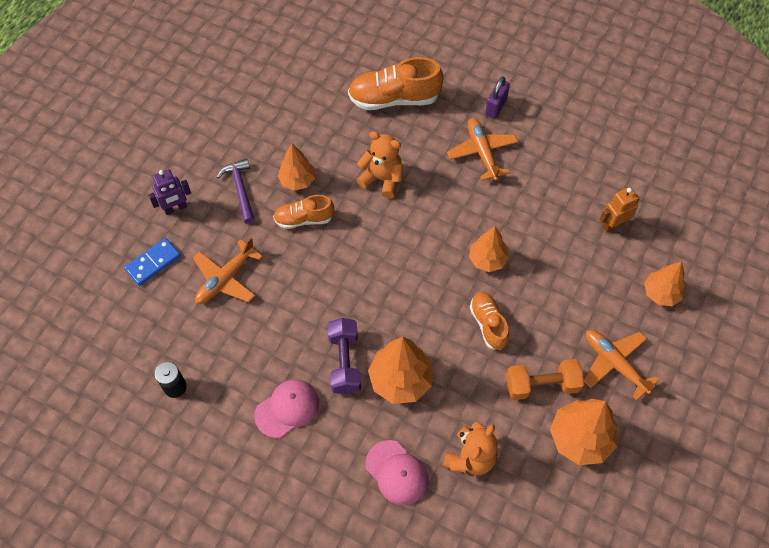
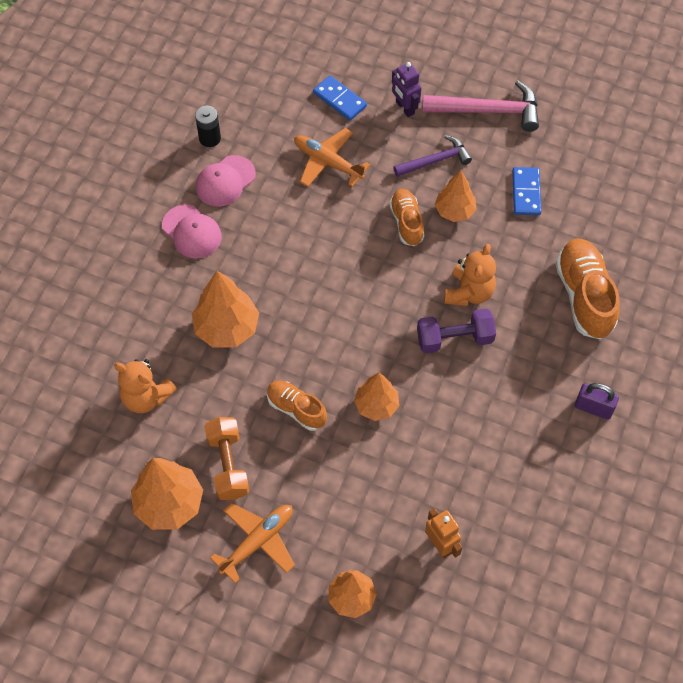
camera: 85 degrees right, 0 degrees up
(193, 143) = (487, 111): none -> pink hammer
(287, 125) = (526, 193): none -> blue domino
(345, 362) = (244, 276): purple dumbbell -> purple dumbbell (454, 339)
(397, 472) = (129, 332): pink cap -> pink cap (225, 181)
(482, 152) = (523, 394): orange plane -> none
(488, 324) = (296, 409): orange shoe -> orange shoe turned 120 degrees counterclockwise

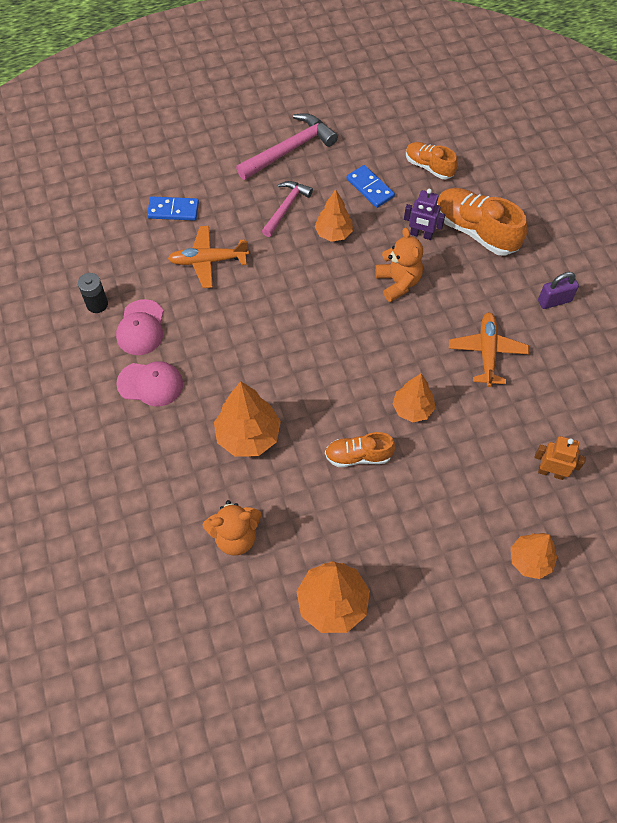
camera: 40 degrees left, 0 degrees up
(228, 465) = (348, 537): orange dumbbell -> none
(258, 541) = (425, 576): orange plane -> orange plane (487, 352)
(404, 108) = (228, 185): purple robot -> purple robot (421, 235)
(406, 222) = (307, 264): orange shoe -> orange shoe (429, 167)
(435, 161) = (286, 208): purple hammer -> pink hammer
(454, 339) = (420, 321): purple dumbbell -> none

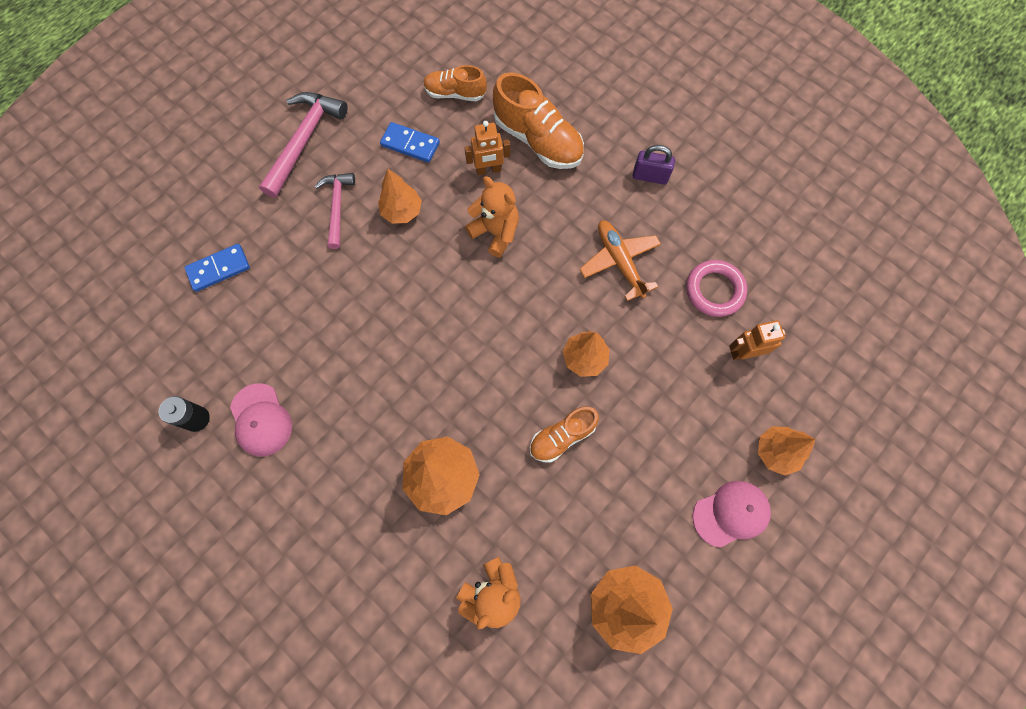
camera: 30 degrees left, 10 degrees up
(150, 384) = (308, 477): pink cap -> pink cap (731, 513)
(208, 261) = (289, 307): orange plane -> none
(421, 235) = (488, 170): purple robot -> orange robot
(476, 231) = (538, 140): orange shoe -> orange shoe turned 150 degrees counterclockwise
(554, 301) = (650, 176): purple padlock -> purple padlock turned 60 degrees clockwise
(555, 413) = (714, 290): none -> pink ring

